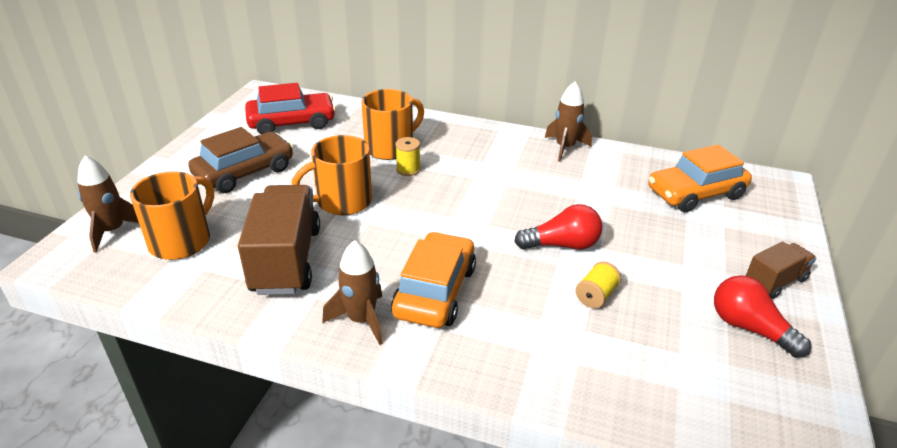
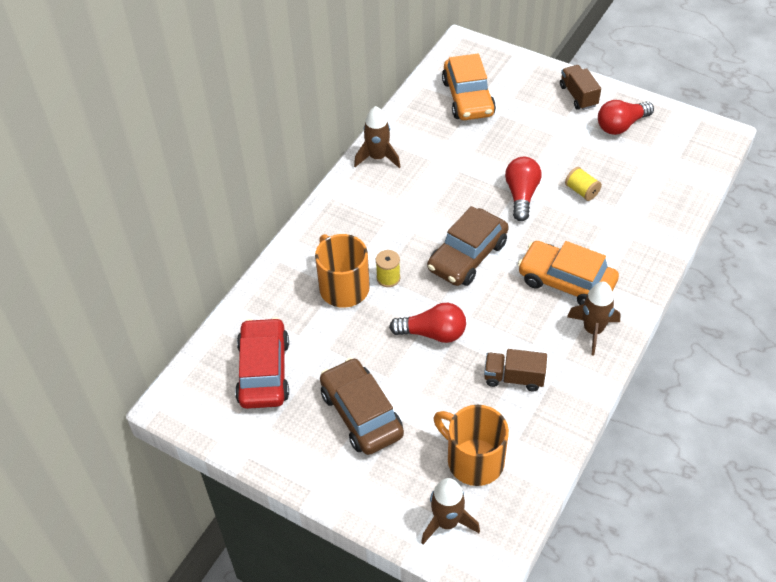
camera: 75 degrees left, 15 degrees up
(286, 260) = (514, 378): brown truck -> brown truck, size x0.55
(342, 202) = (433, 333): orange mug -> red light bulb
(452, 214) = (467, 256): none -> brown car

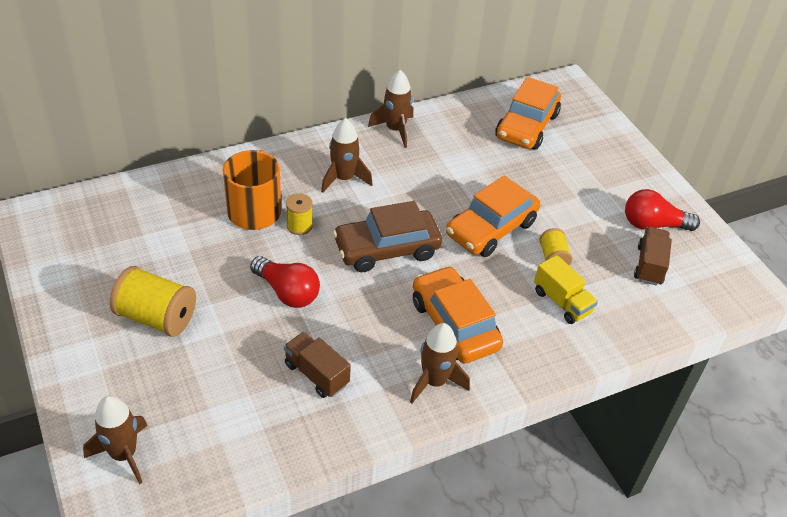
camera: 30 degrees right, 5 degrees down
(263, 371) = (121, 235): red car -> none
(361, 414) = (156, 317): brown car -> yellow spool
(381, 220) = (344, 179): none -> brown rocket
(473, 460) = (204, 418): orange mug -> none
(521, 195) = (491, 228): red light bulb -> orange car
(578, 96) = (635, 178): brown truck -> brown truck (649, 265)
(617, 220) = (562, 302): none -> yellow truck

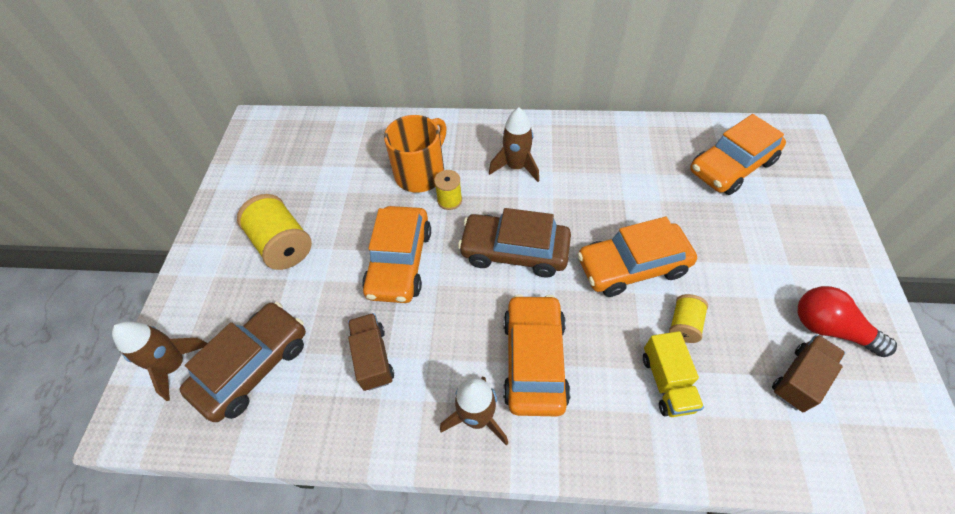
camera: 35 degrees right, 10 degrees up
(206, 423) = (253, 366): none -> brown car
(287, 292) = (400, 262): red light bulb -> orange car
(395, 130) = (592, 133): brown rocket -> none

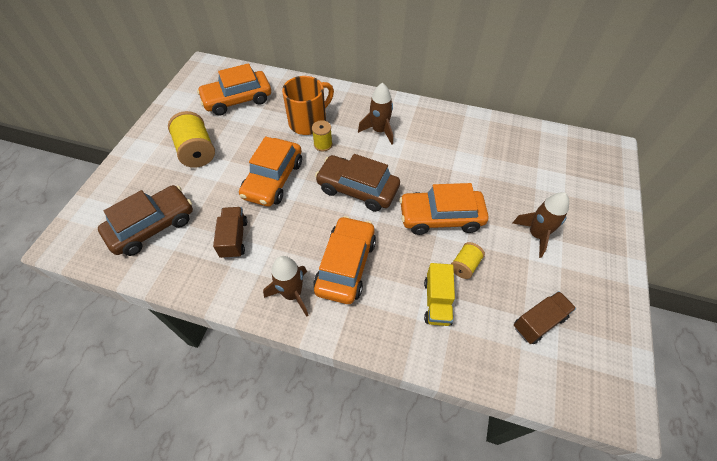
camera: 10 degrees right, 0 degrees up
(175, 365) = (102, 214): brown rocket -> brown rocket (536, 235)
(731, 166) = (544, 162): orange car -> orange car (237, 100)
(829, 328) = (576, 292): red light bulb -> none

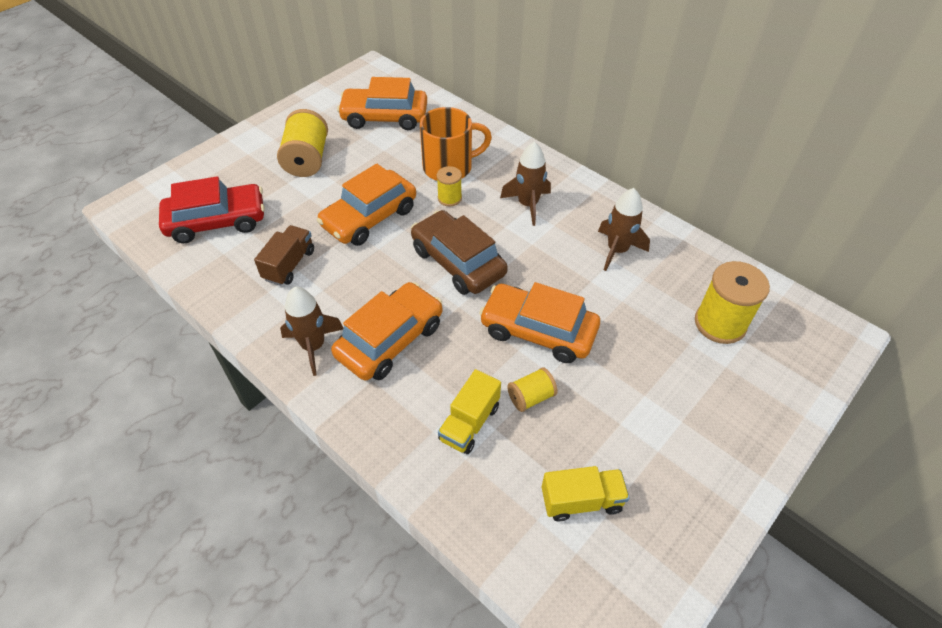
camera: 25 degrees right, 5 degrees down
(152, 226) = (217, 221): brown car -> red car
(536, 235) = (650, 399): brown rocket -> brown rocket (617, 250)
(539, 322) = (581, 501): brown truck -> yellow truck
(544, 168) = (720, 323): none -> yellow spool

